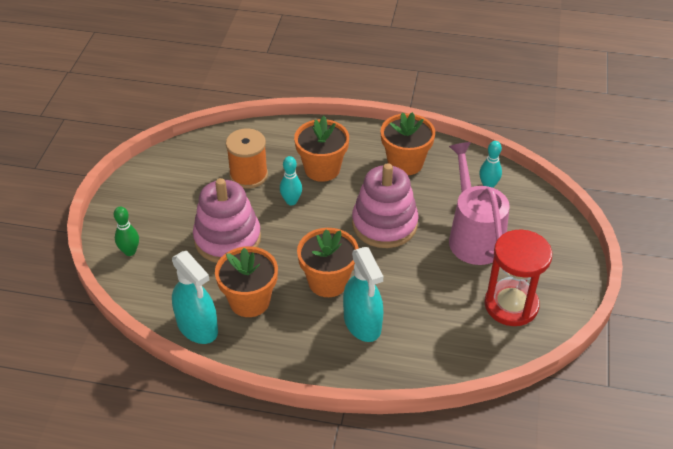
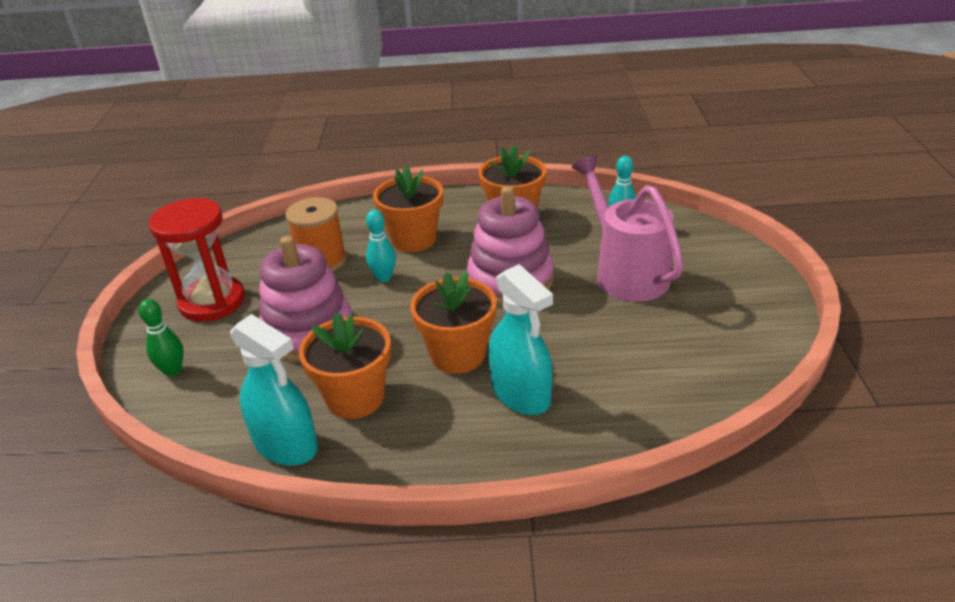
camera: 10 degrees left, 10 degrees down
(511, 305) = (707, 336): red hourglass -> red hourglass (212, 302)

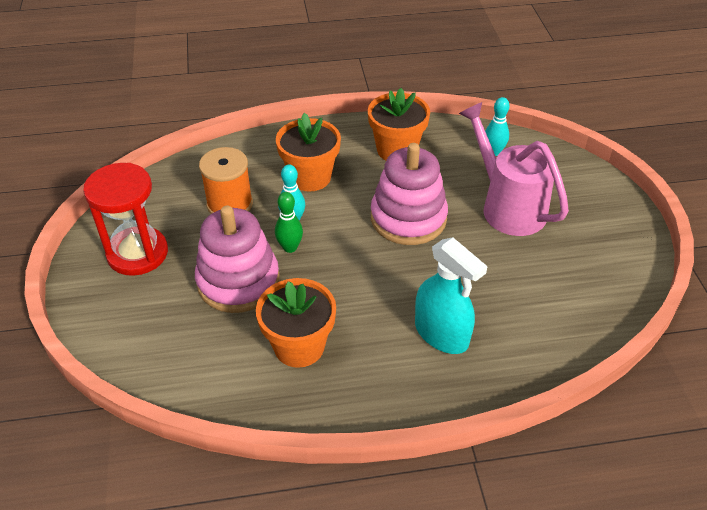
camera: 10 degrees left, 10 degrees up
(173, 371) = (123, 329): green bowling pin -> green bowling pin (290, 247)
(286, 445) = (250, 396): turquoise spray bottle -> none
(458, 355) = (379, 298): orange flower pot -> none

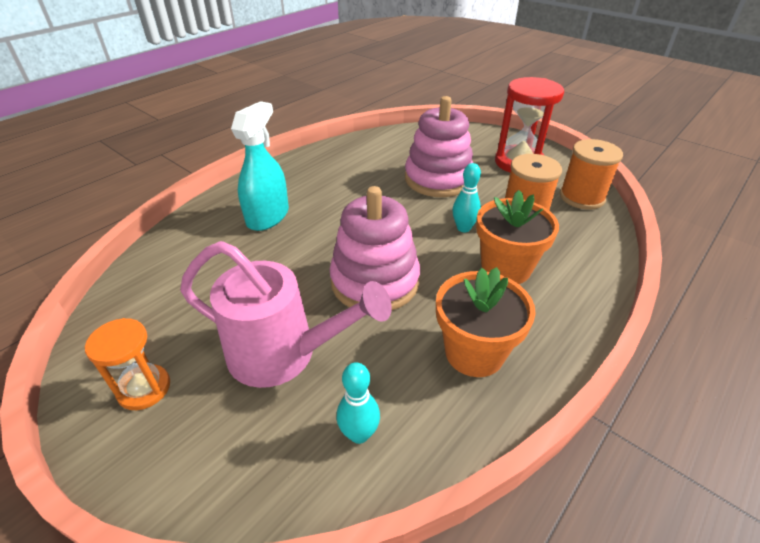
camera: 140 degrees right, 5 degrees down
(162, 190) = (582, 197): none -> orange spool
(290, 247) = (437, 211): green bowling pin -> none
(299, 346) = (356, 171): orange flower pot -> none
(441, 333) = (268, 216): turquoise spray bottle -> turquoise spray bottle turned 105 degrees clockwise
(604, 232) = (144, 388): none -> orange hourglass

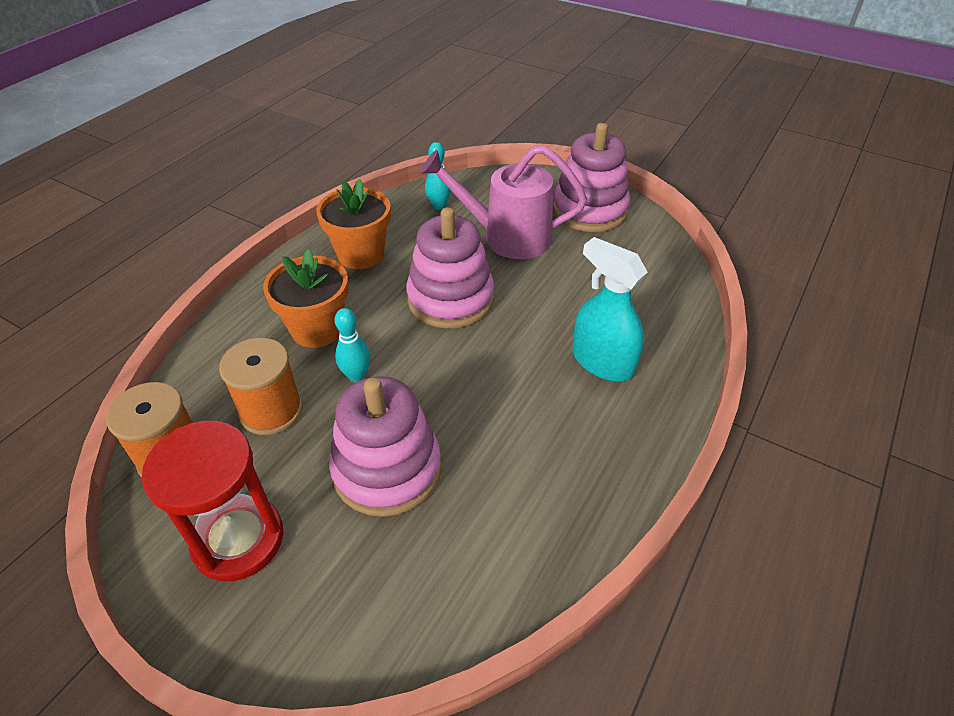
camera: 170 degrees right, 5 degrees up
(144, 388) = (589, 210): orange hourglass -> pink stacking toy
(268, 216) = (602, 362): turquoise spray bottle -> turquoise spray bottle turned 120 degrees clockwise

